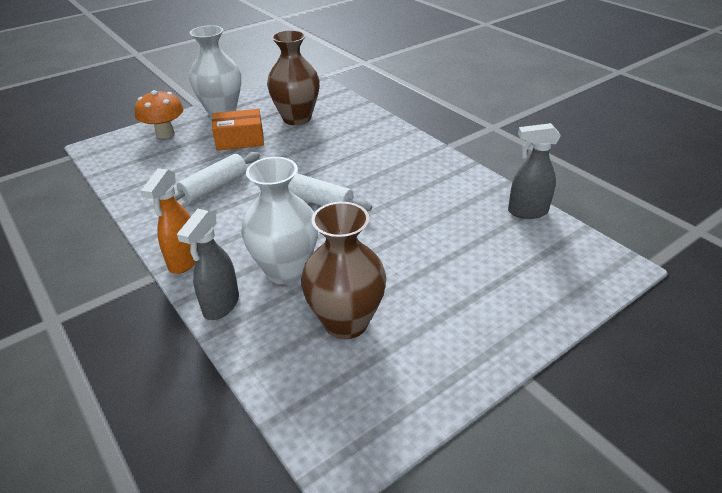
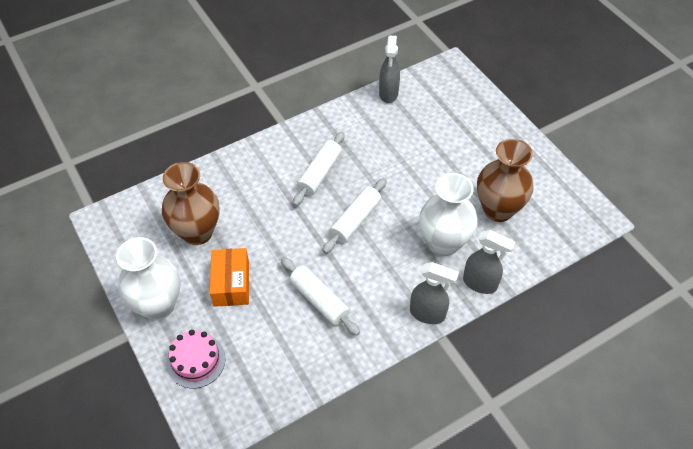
camera: 85 degrees left, 15 degrees up
(165, 134) = (196, 361): orange mushroom -> pink cake
(184, 261) = (427, 314): orange spray bottle -> grey spray bottle
(379, 173) = (319, 174): none -> white rolling pin

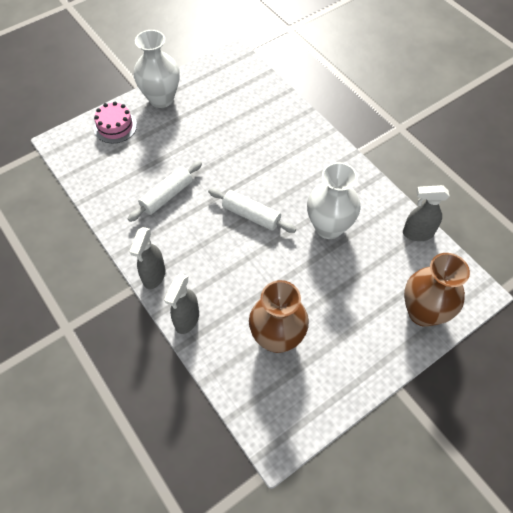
camera: 85 degrees right, 5 degrees up
(197, 232) = (229, 110): brown vase -> brown vase (423, 312)
(231, 283) = (181, 138): orange box -> none
(319, 174) = (301, 184): white rolling pin -> none
(443, 243) = (231, 288): white vase -> white vase (329, 227)

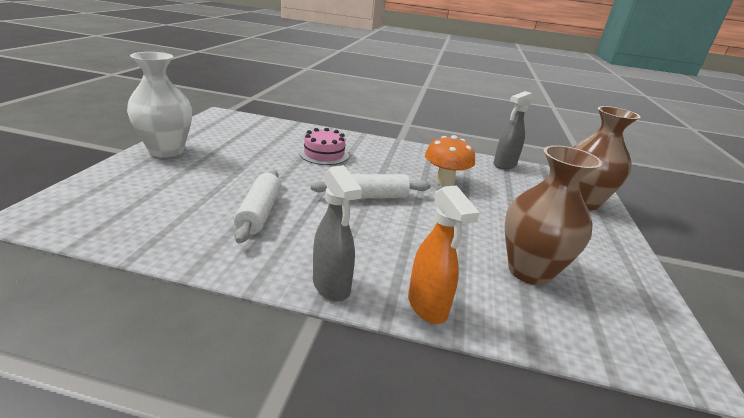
camera: 45 degrees left, 30 degrees down
(115, 127) = (122, 182): pink cake -> pink cake (324, 154)
(186, 320) = (427, 307): grey spray bottle -> orange spray bottle
(329, 227) = (444, 181): white vase -> orange mushroom

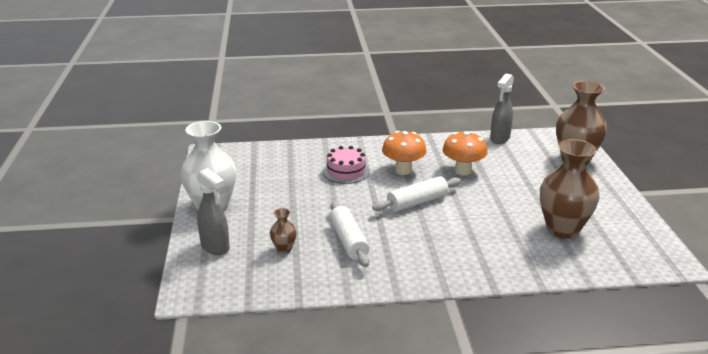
camera: 15 degrees left, 0 degrees up
(184, 202) = (284, 249): none -> brown vase
(331, 286) = (445, 277): grey spray bottle -> grey spray bottle (215, 247)
(381, 166) = (403, 170): none -> orange mushroom
(427, 307) = (512, 272): orange spray bottle -> none

